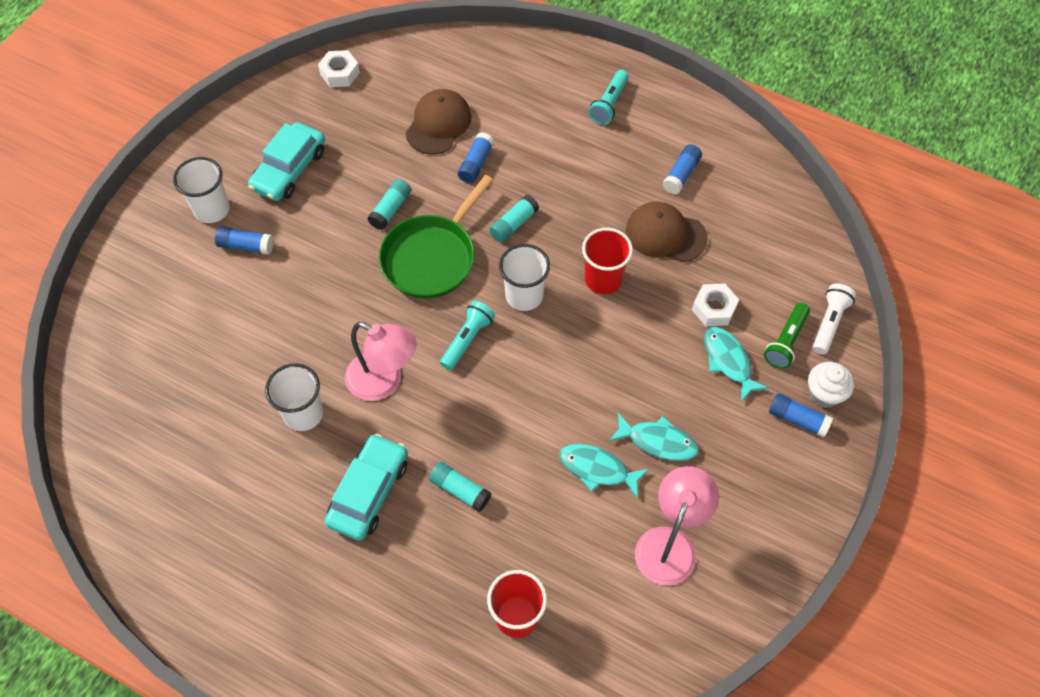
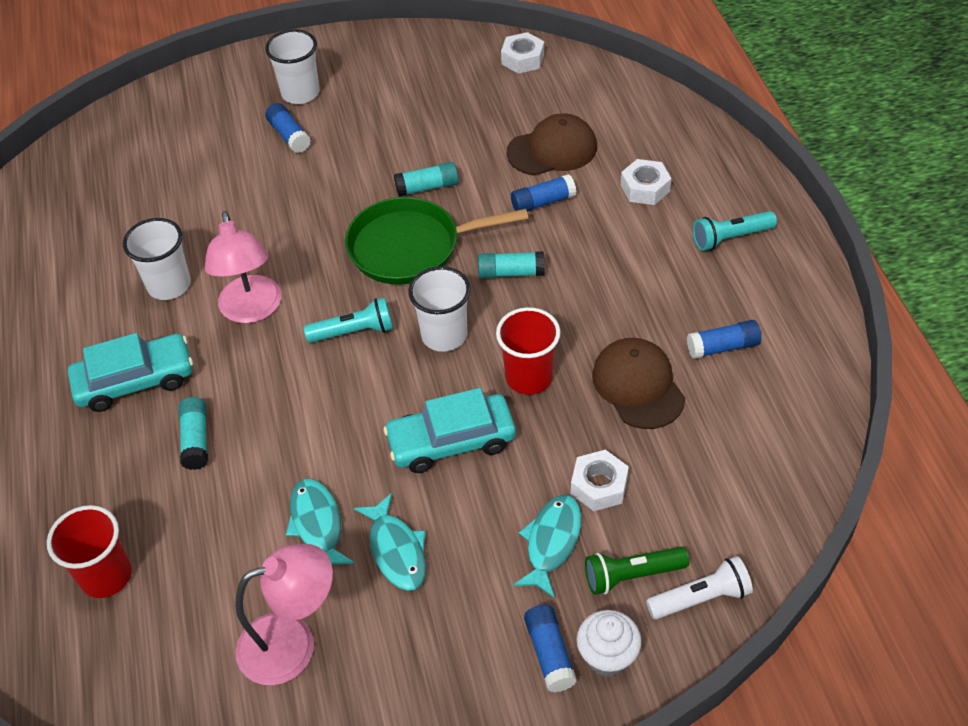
camera: 50 degrees right, 10 degrees down
(289, 169) = (391, 103): turquoise car -> turquoise car (451, 441)
(525, 108) = (645, 188): none -> white nut

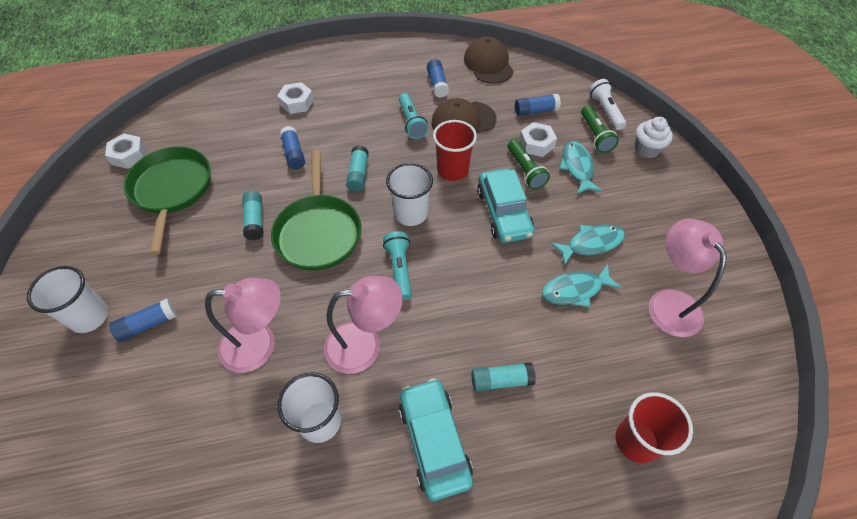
camera: 90 degrees left, 5 degrees up
(258, 224) = (260, 345): none -> pink lamp
(470, 107) = (172, 190): none -> green pan
(536, 469) = (525, 171): none -> green flashlight
(549, 653) = (650, 173): blue glue stick -> blue glue stick (535, 111)
(552, 150) = (241, 145): brown cap -> brown cap (488, 64)
(552, 542) = (577, 167): turquoise fish -> turquoise fish turned 60 degrees clockwise
(730, 238) = (352, 71): turquoise flashlight -> turquoise flashlight (411, 122)

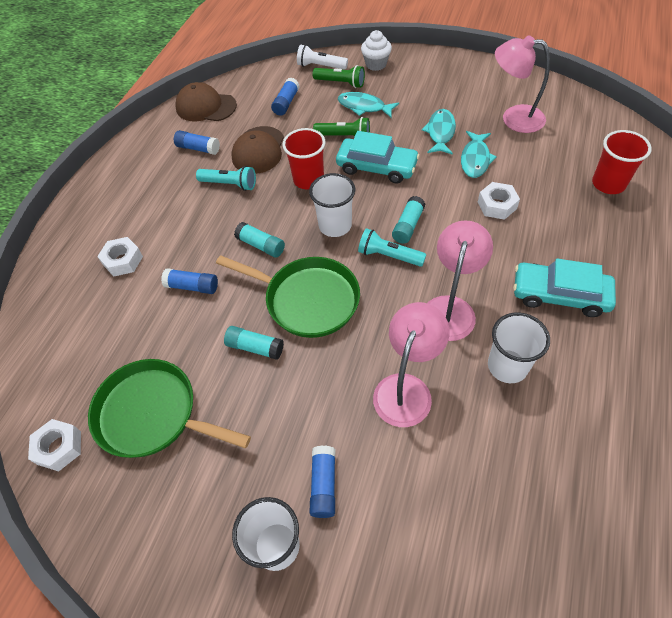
camera: 55 degrees left, 0 degrees up
(501, 380) = (528, 234): turquoise glue stick -> turquoise glue stick (408, 226)
(536, 144) = (322, 118): white nut -> white nut (497, 205)

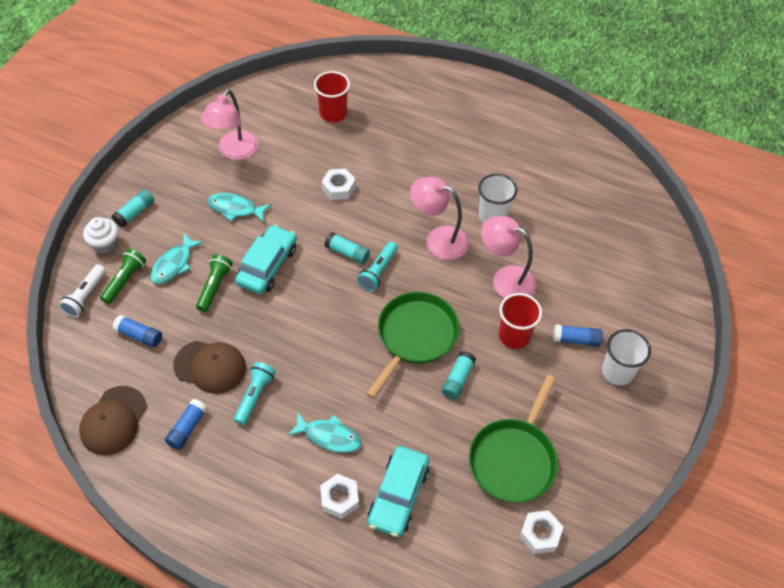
camera: 90 degrees left, 0 degrees up
(192, 286) = (384, 430): blue glue stick -> none
(261, 245) = (346, 370): turquoise glue stick -> turquoise glue stick (135, 213)
(308, 179) = (268, 324): red cup -> red cup (514, 336)
(335, 225) = (334, 307): white cup -> none
(475, 159) = (279, 191): turquoise fish -> turquoise fish (329, 436)
(559, 295) = (436, 172): turquoise car -> turquoise car (398, 495)

